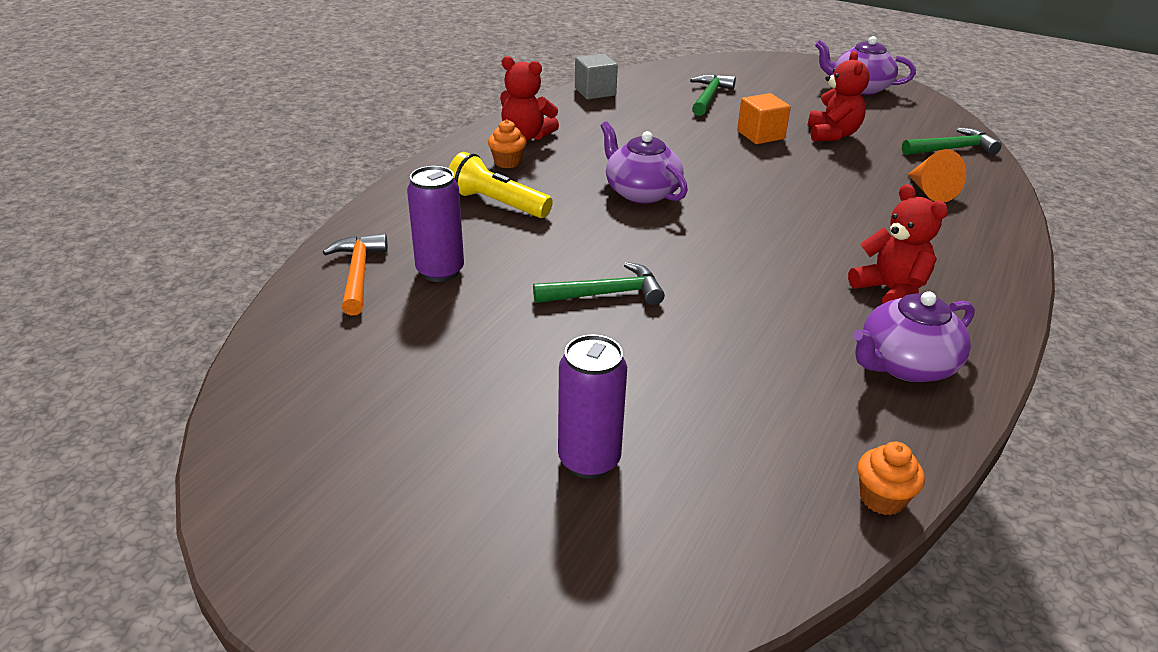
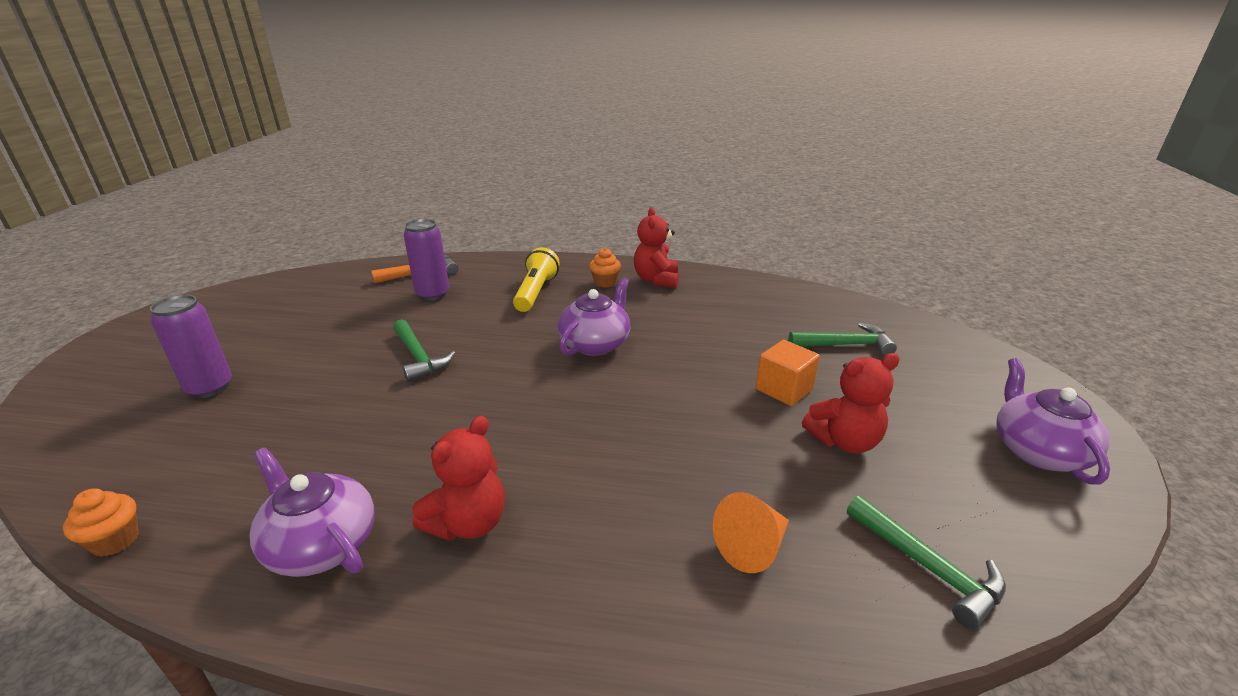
camera: 70 degrees right, 5 degrees down
(595, 92) = (778, 289): grey cube -> none

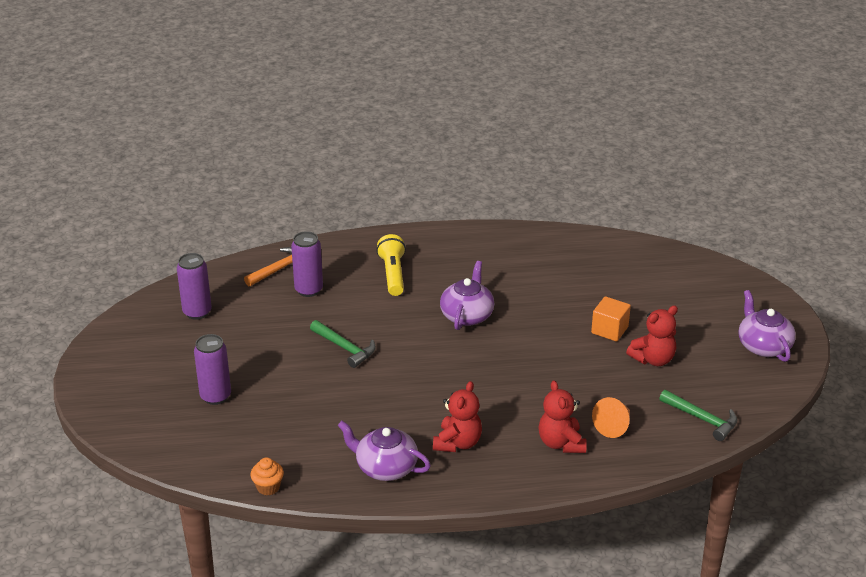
camera: 15 degrees left, 5 degrees up
(297, 298) = (197, 312): none -> purple can
(605, 282) = (444, 255): orange cupcake -> none
(656, 280) = (485, 245): red teddy bear -> red teddy bear (561, 443)
(845, 345) = (644, 287): green hammer -> none

